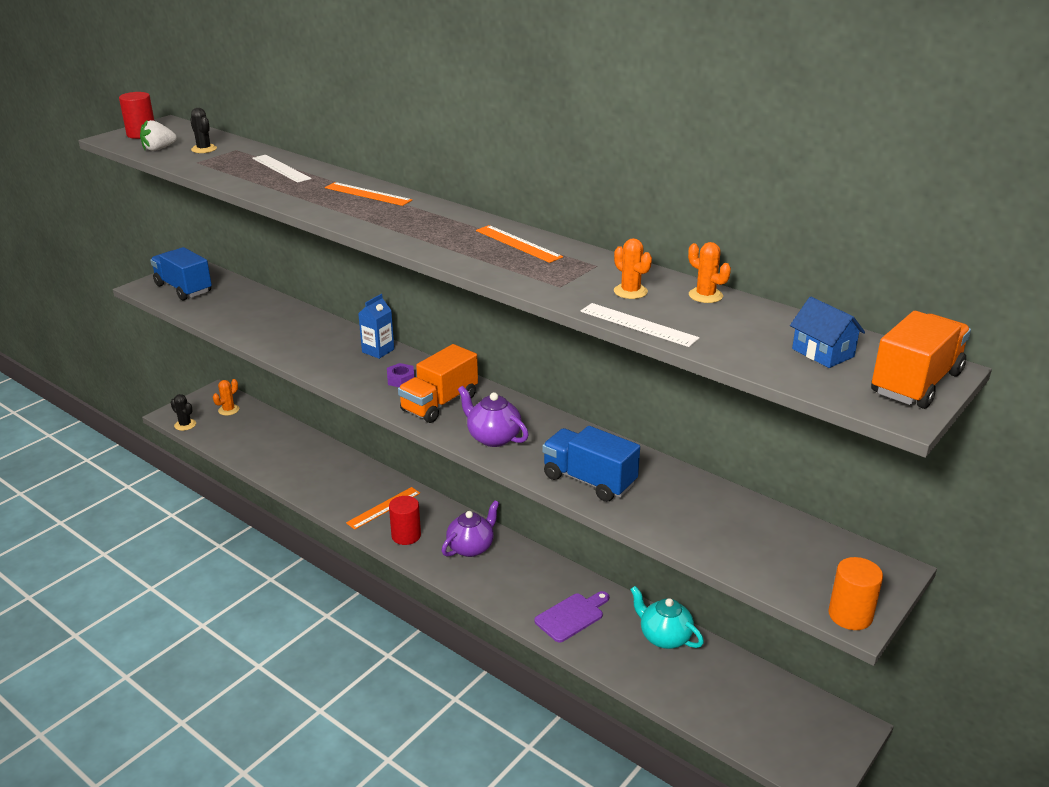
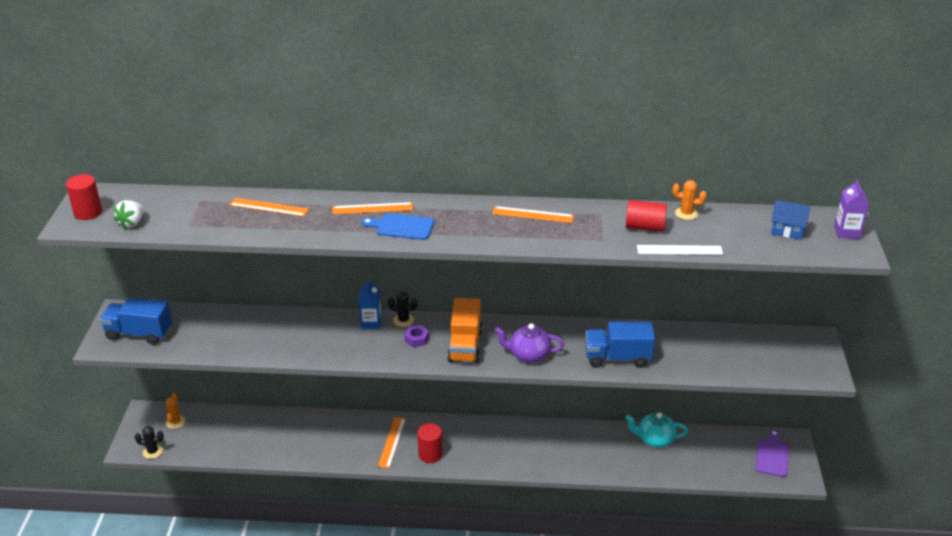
camera: 35 degrees left, 5 degrees up
(204, 149) = (172, 210): black cactus -> black cactus (403, 320)
(281, 168) = (269, 207): white ruler -> orange ruler
(369, 214) = (401, 227): none -> blue cutting board
(471, 547) = (482, 441): purple teapot -> none
(571, 616) = (591, 454): purple cutting board -> purple cutting board (772, 455)
(630, 291) = (645, 227): orange cactus -> red cylinder
(850, 615) = (825, 374): orange cylinder -> none
(915, 383) = (847, 232): orange truck -> purple carton

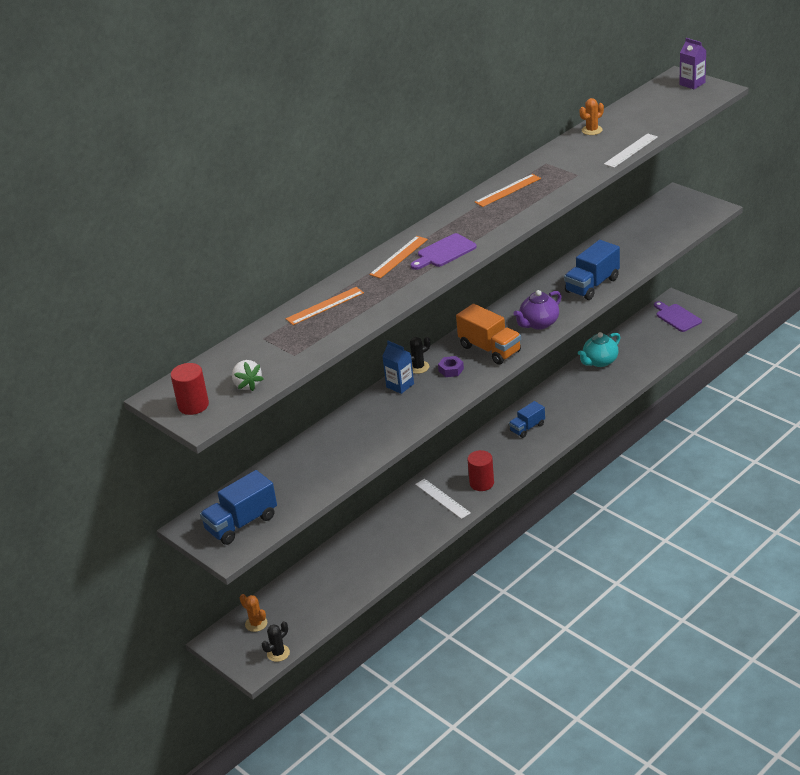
camera: 45 degrees left, 0 degrees up
(392, 442) = (442, 498): orange ruler -> white ruler
(401, 227) = (444, 252): blue cutting board -> purple cutting board
(523, 443) = (527, 428): none -> blue truck
(645, 227) = (586, 152): red cylinder -> none
(787, 230) = (662, 103): blue house -> none

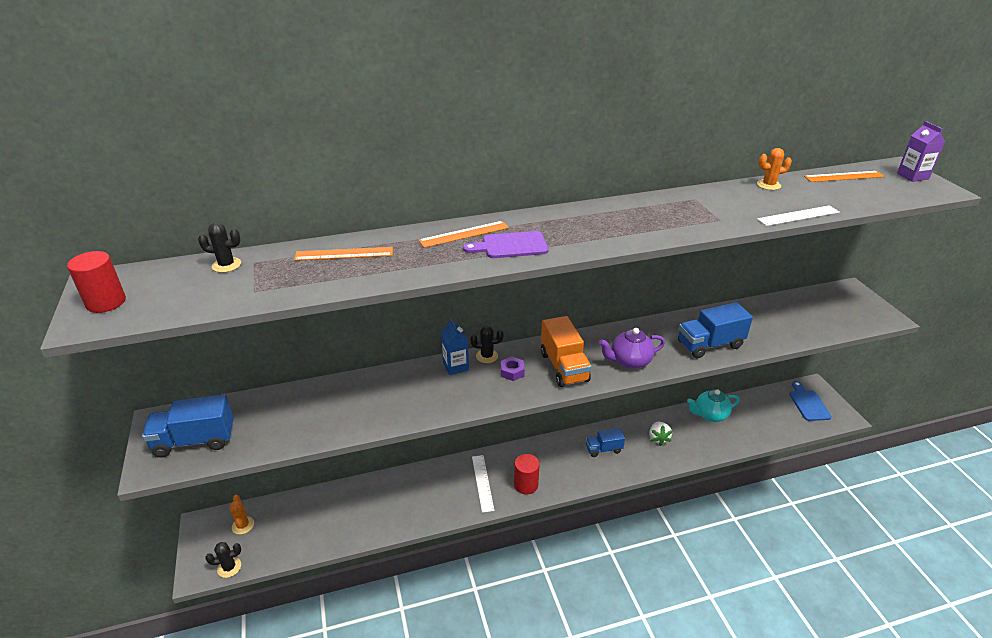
camera: 25 degrees right, 0 degrees up
(244, 348) = (226, 265): none -> black cactus
(247, 385) = (175, 303): white strawberry -> white strawberry (658, 438)
(508, 190) = (633, 210): orange ruler -> orange ruler (844, 176)
(676, 317) = (808, 403): purple cutting board -> blue cutting board

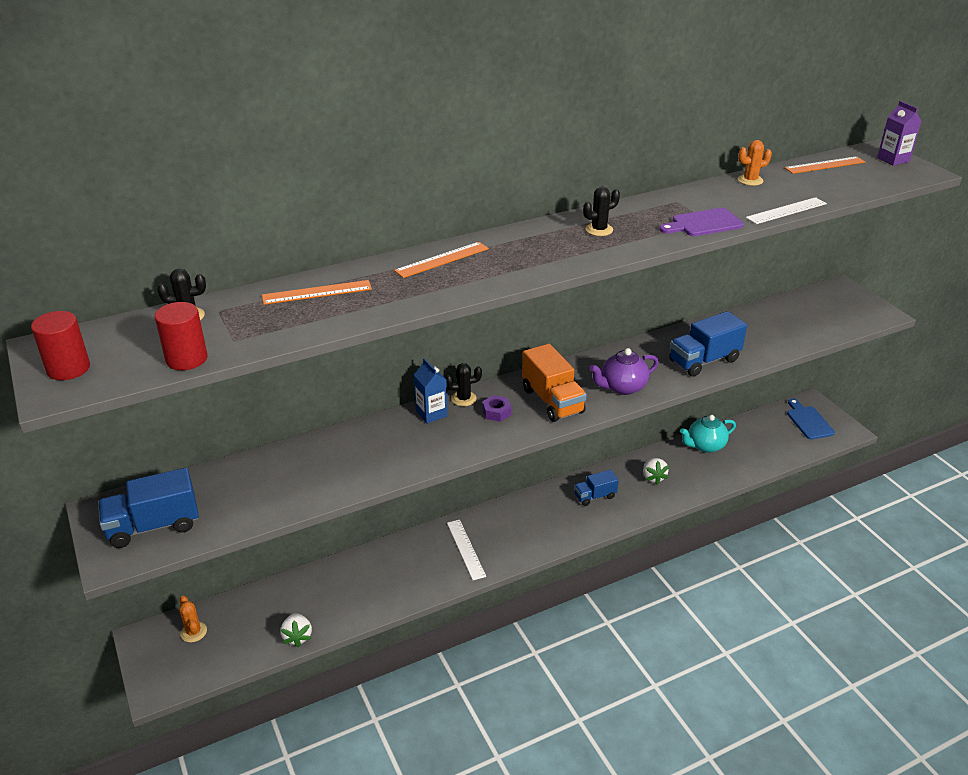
camera: 10 degrees left, 0 degrees up
(229, 567) = (191, 678): black cactus -> black cactus (599, 230)
(324, 542) = (297, 636): none -> white strawberry
(511, 246) = (497, 268): purple cutting board -> purple cutting board (703, 223)
(526, 485) = (515, 545): red cylinder -> red cylinder (186, 359)

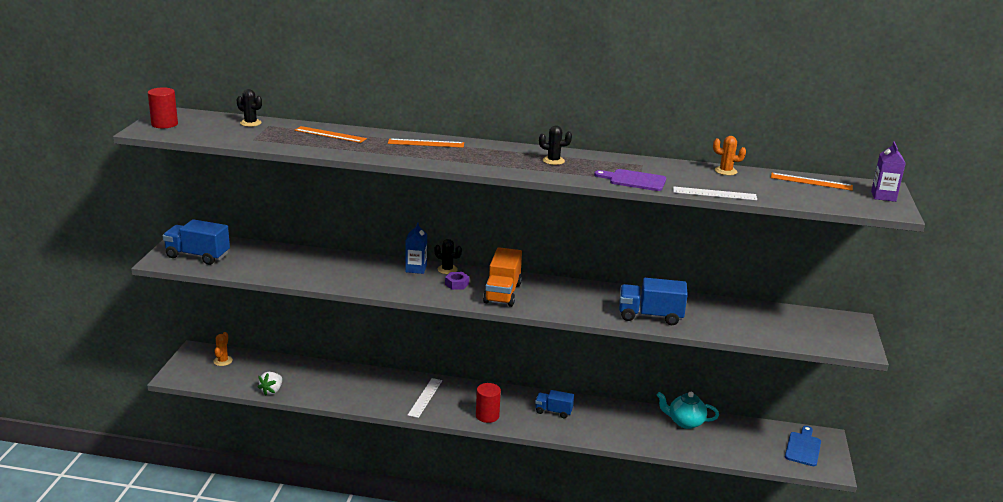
camera: 35 degrees right, 10 degrees down
(186, 359) = (219, 138): red cylinder -> red cylinder (487, 416)
(622, 387) = (563, 306): purple teapot -> none
(653, 477) = (614, 421): white strawberry -> none

